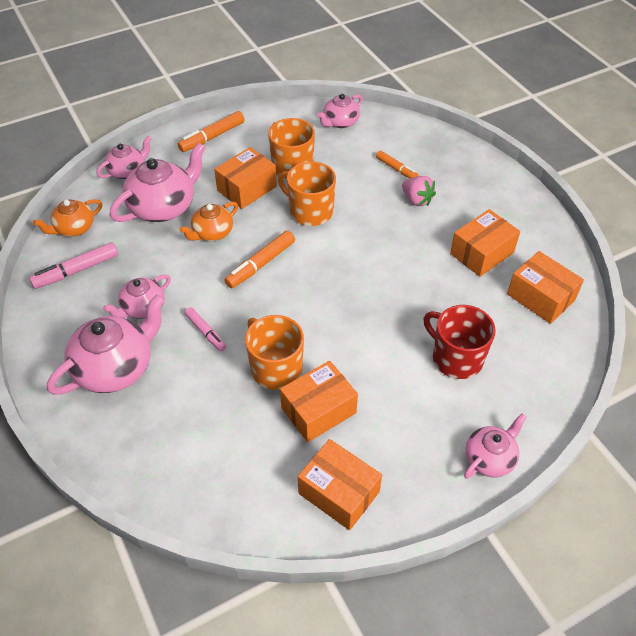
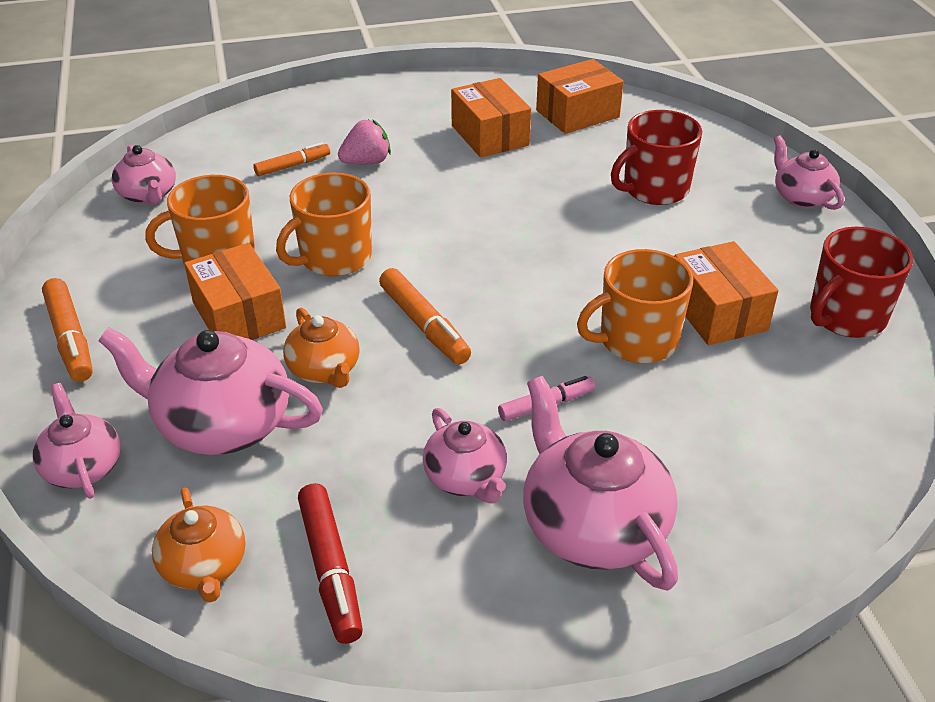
camera: 75 degrees left, 10 degrees down
(76, 270) = (330, 569): pink marker -> red marker
(164, 207) = (221, 424): pink teapot -> pink teapot turned 45 degrees counterclockwise
(339, 492) = (846, 316): orange box -> red mug

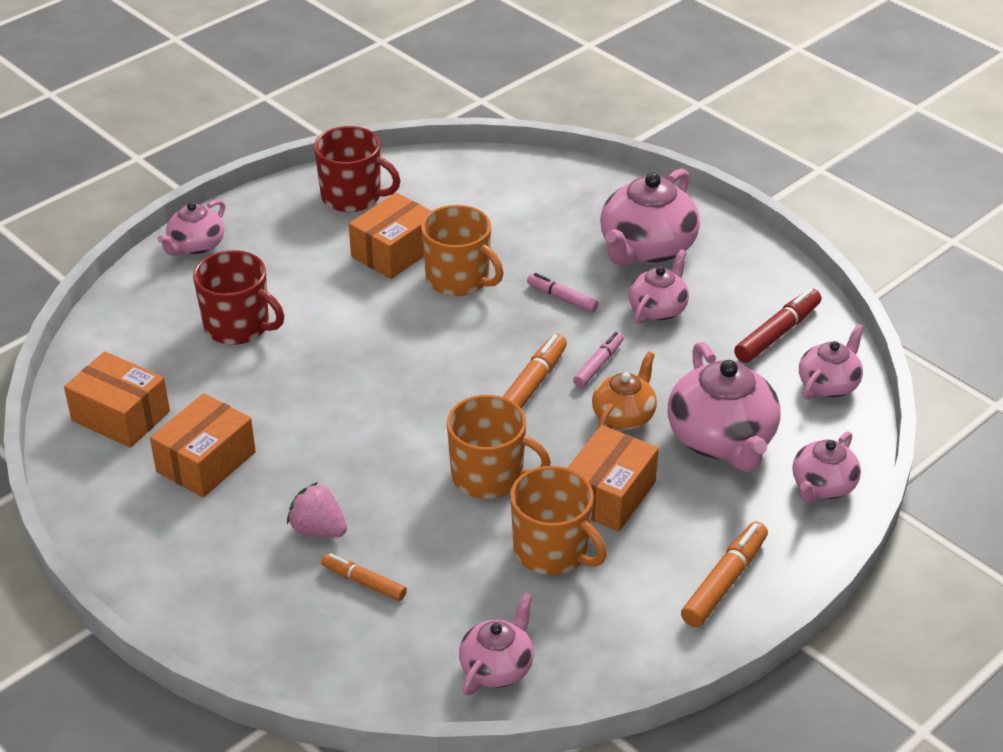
camera: 120 degrees left, 0 degrees up
(204, 567) = (829, 384): orange teapot -> pink teapot
(414, 385) = (598, 364): none -> pink marker

